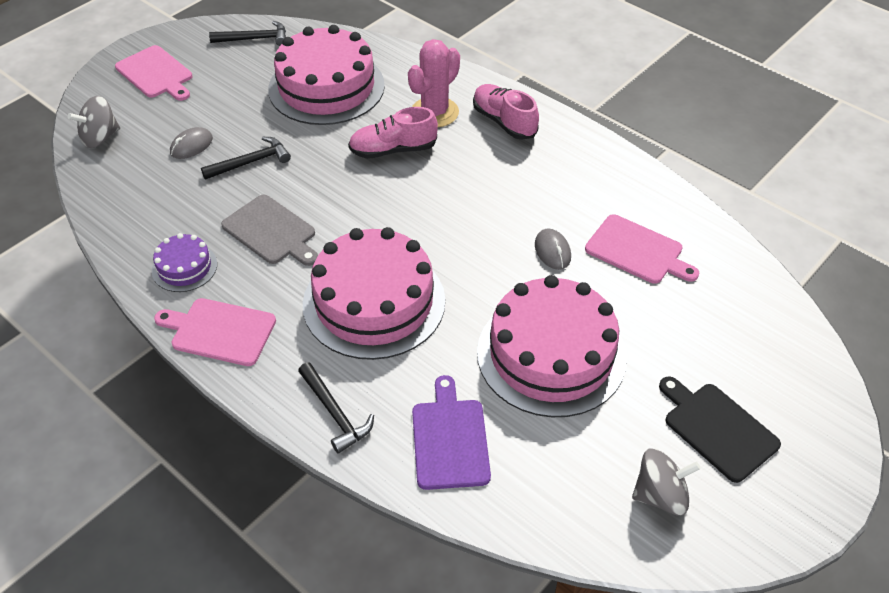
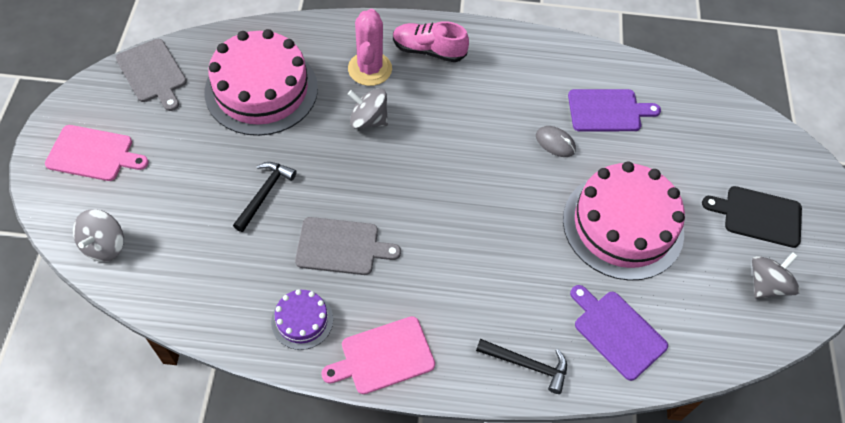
camera: 40 degrees left, 10 degrees up
(191, 146) = (197, 207): grey mouse -> none
(254, 39) = (152, 73): black hammer -> grey cutting board
(374, 302) = (473, 259): pink cake -> none
(393, 150) = (368, 120): pink shoe -> grey spinning top
(637, 251) = (608, 111): pink cutting board -> purple cutting board

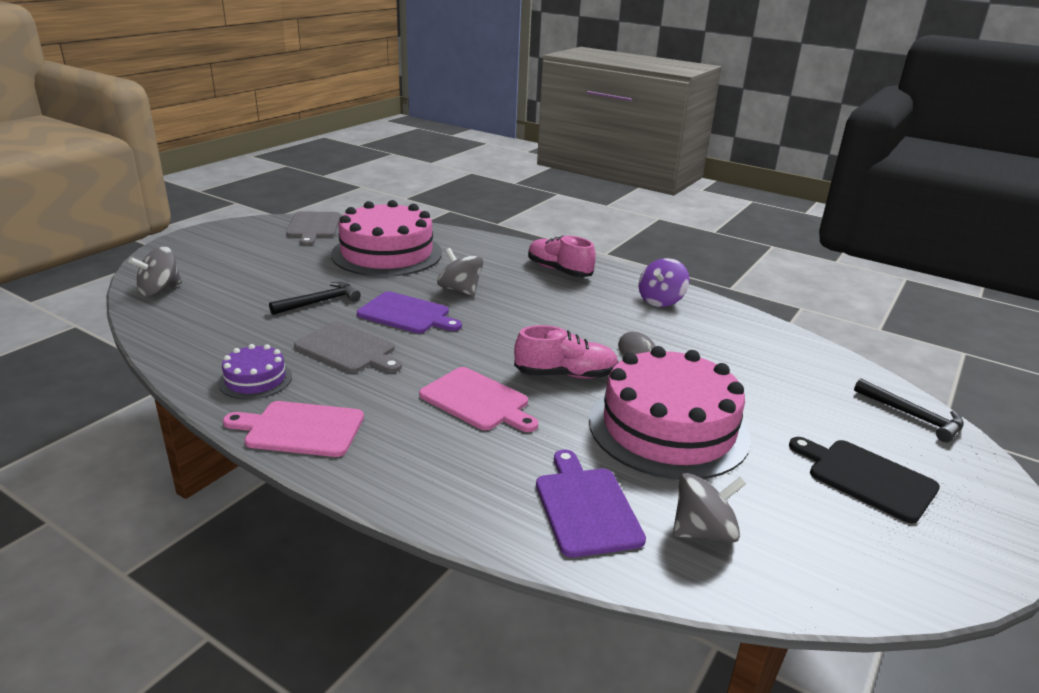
camera: 30 degrees right, 30 degrees down
(93, 154) = (218, 248): pink cutting board -> pink cutting board (477, 401)
(370, 69) = (493, 266): pink cactus -> none
(522, 198) = (566, 375): none -> pink shoe
(527, 365) = (447, 493): black hammer -> black hammer (912, 416)
(534, 61) = (661, 300): none -> purple spinning top
(608, 111) = (718, 348): purple cutting board -> purple cutting board (407, 314)
(766, 284) = (840, 541): grey spinning top -> grey spinning top (703, 532)

